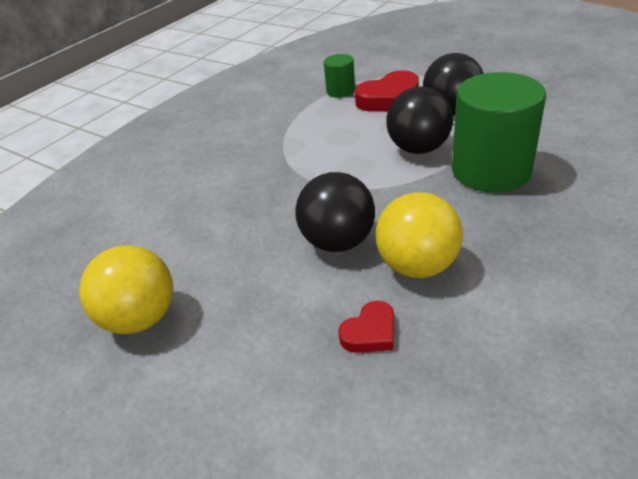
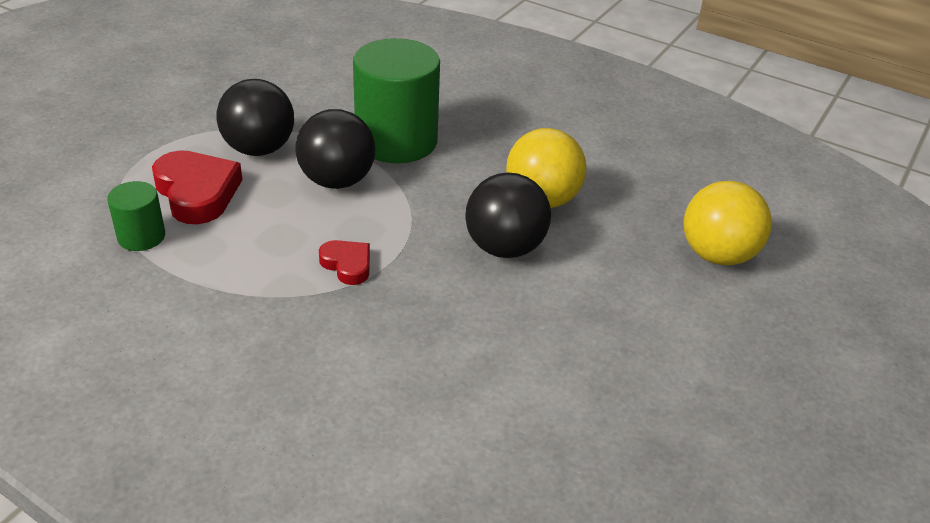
camera: 100 degrees left, 0 degrees up
(141, 318) = (631, 398): yellow ball -> yellow ball (717, 255)
(370, 332) = (627, 232): red heart -> red heart (347, 265)

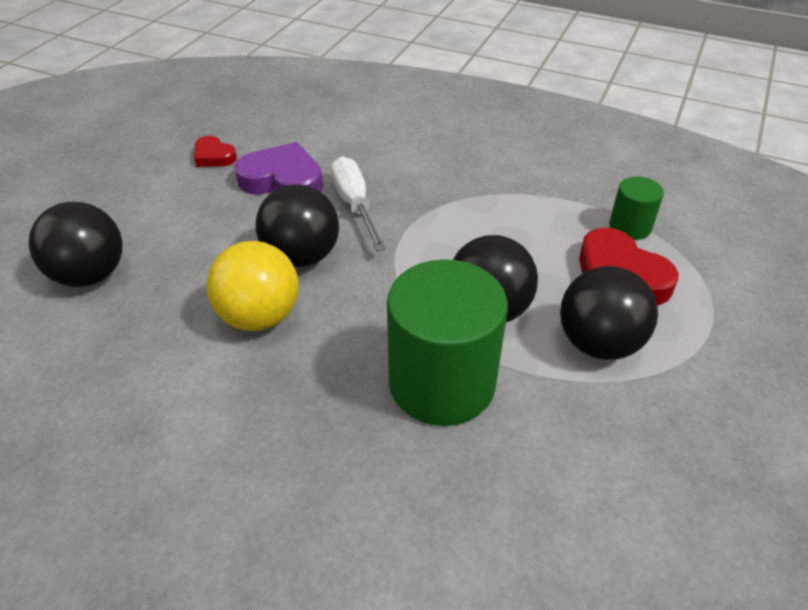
camera: 175 degrees right, 5 degrees up
(347, 265) = (441, 224): red heart -> red heart (214, 156)
(441, 301) = (354, 205): none -> white screwdriver
(531, 349) = (282, 180): none -> purple heart
(717, 255) = (90, 275): yellow ball -> black ball

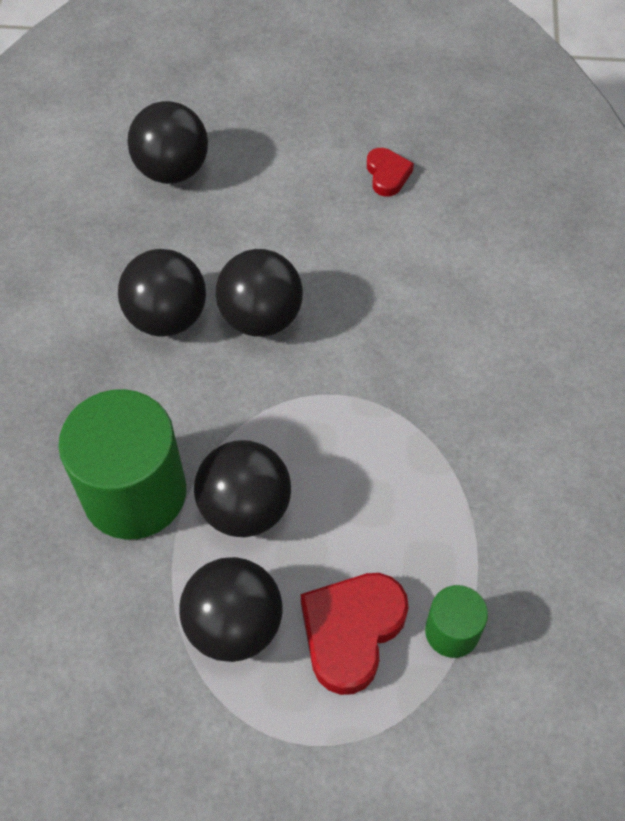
camera: 70 degrees right, 15 degrees up
(214, 156) = (387, 175): red heart -> red heart turned 150 degrees clockwise
(259, 316) = (167, 317): yellow ball -> black ball
(282, 180) = (375, 251): purple heart -> none
(354, 205) = (363, 333): white screwdriver -> none

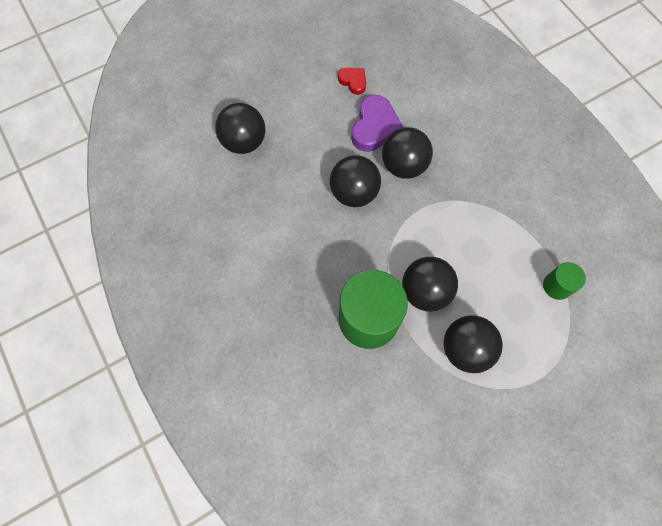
camera: 35 degrees left, 10 degrees up
(167, 317) = (308, 221): black ball -> black ball (403, 165)
(351, 632) = (517, 316): red heart -> none
(365, 250) = (374, 127): none -> purple heart

